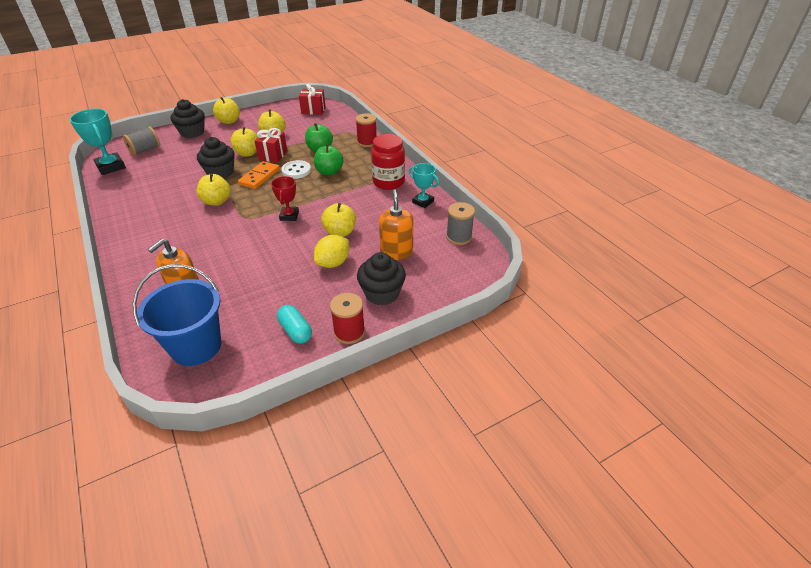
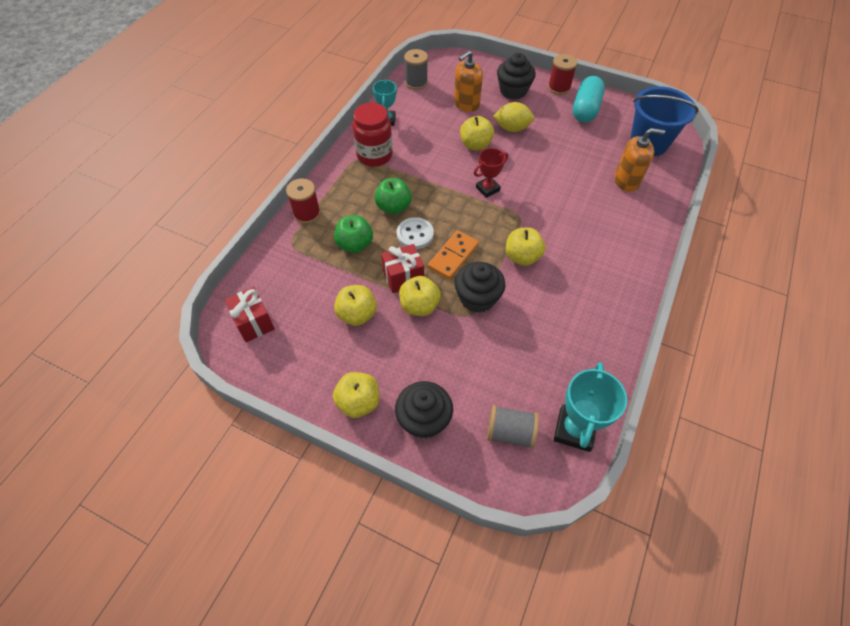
camera: 125 degrees left, 15 degrees up
(259, 177) = (453, 256): orange domino -> orange domino turned 45 degrees counterclockwise
(295, 331) = (585, 109): turquoise capsule -> turquoise capsule, size x1.52

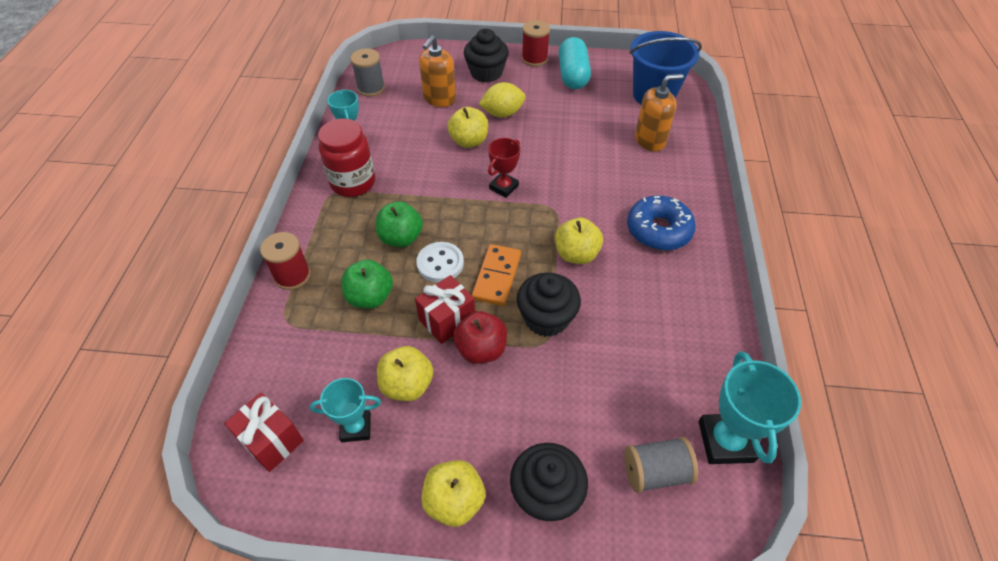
camera: 20 degrees left, 5 degrees down
(311, 332) = (356, 427): none -> turquoise trophy
(419, 306) = (481, 349): yellow apple -> red apple
(598, 256) = (658, 230): none -> blue donut

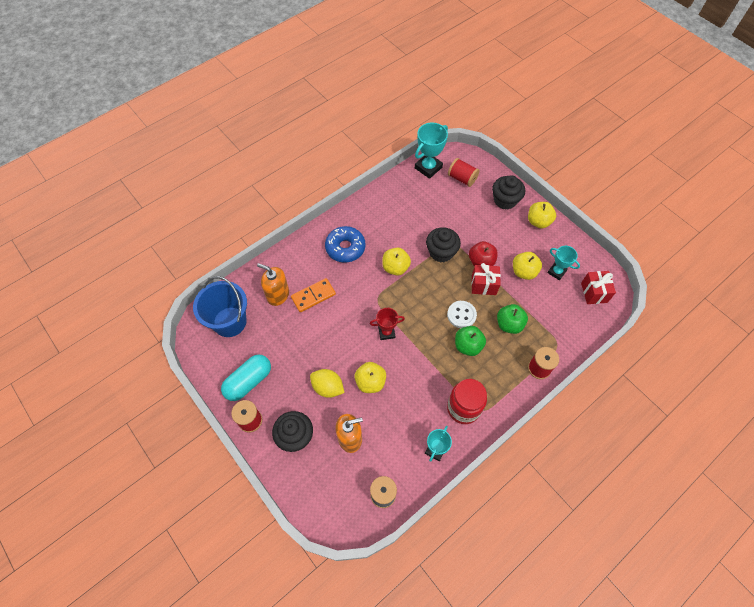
camera: 135 degrees left, 10 degrees up
(496, 276) = (442, 287): orange domino -> orange domino (313, 296)
(655, 472) = (462, 178): grey spool -> red spool

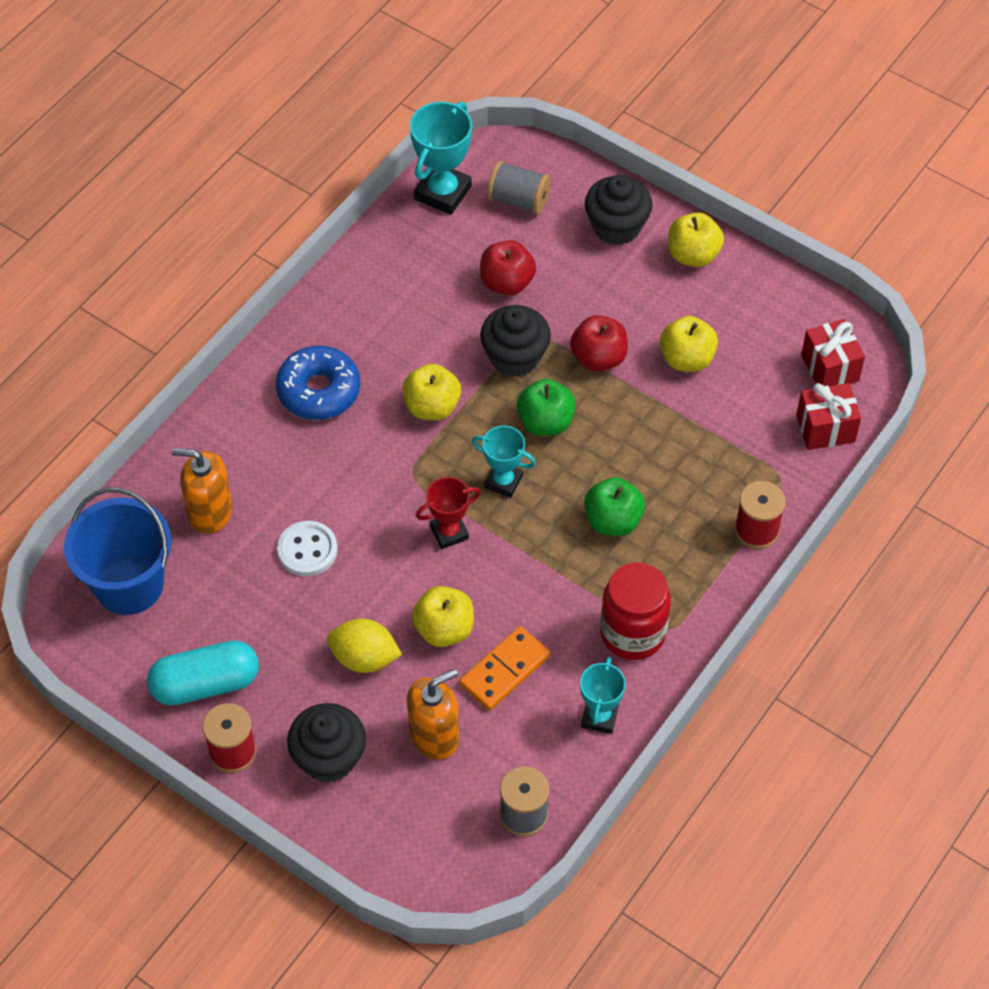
camera: 15 degrees left, 5 degrees down
(248, 381) = (205, 684): turquoise capsule -> turquoise capsule turned 45 degrees clockwise
(313, 296) = (283, 498): orange domino -> orange domino (505, 670)
(446, 216) = (507, 283): none -> red apple
(461, 315) = (586, 467): white button -> white button (307, 550)
(462, 178) = (518, 200): red spool -> grey spool
(483, 285) = (615, 401): red gift -> red gift (825, 429)
(509, 324) = (681, 463): green apple -> green apple (545, 422)
(556, 272) = (750, 345): turquoise trophy -> turquoise trophy (503, 481)

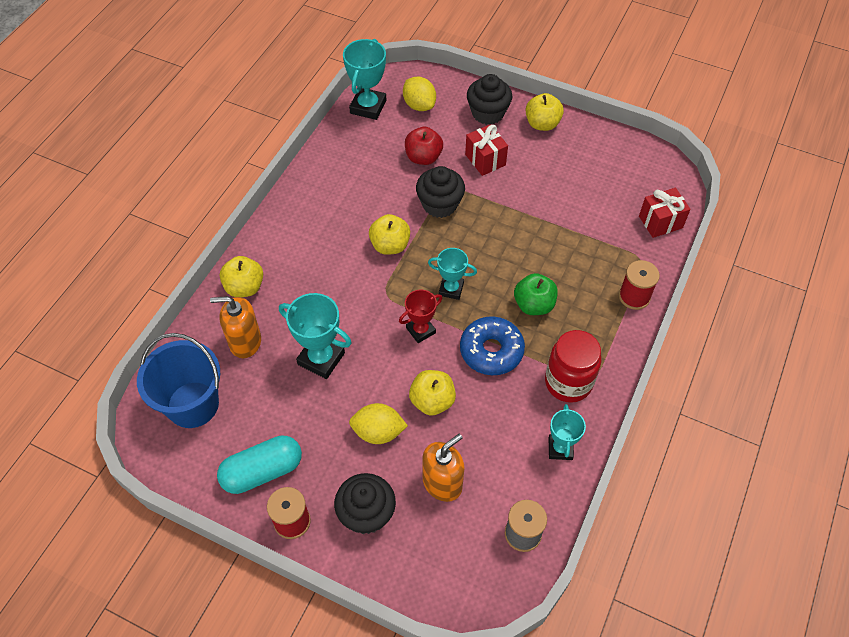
camera: 10 degrees left, 0 degrees up
(307, 550) = (321, 358): white button -> turquoise trophy
(319, 391) = (308, 246): blue donut -> blue donut (491, 351)
(505, 670) = (483, 425): orange domino -> none
(518, 200) = (419, 105): grey spool -> yellow lemon
(545, 422) = (471, 244): green apple -> none
(598, 358) = (496, 197): red apple -> none
(686, 359) = (555, 190): yellow apple -> yellow apple (244, 287)
(829, 368) = (651, 183): red gift -> red gift (485, 160)

